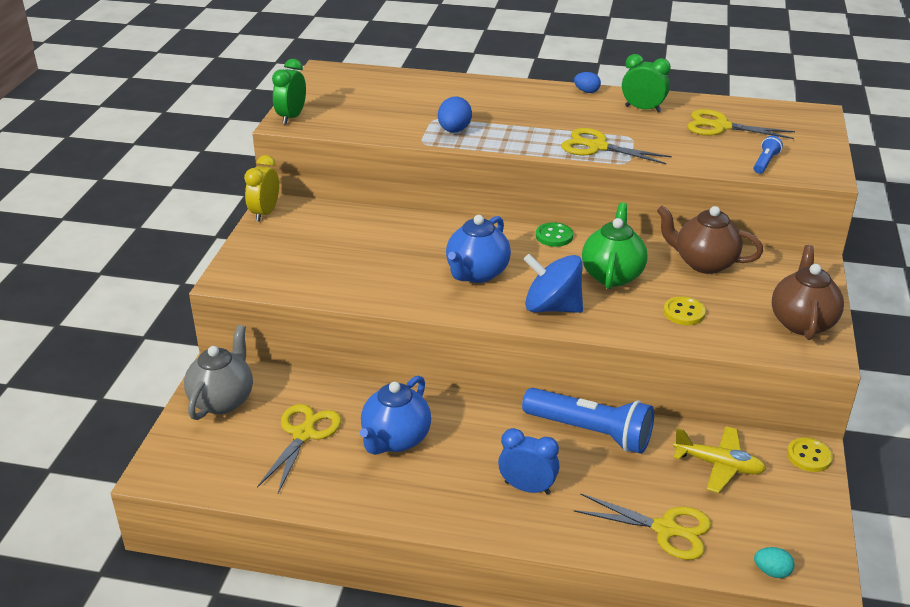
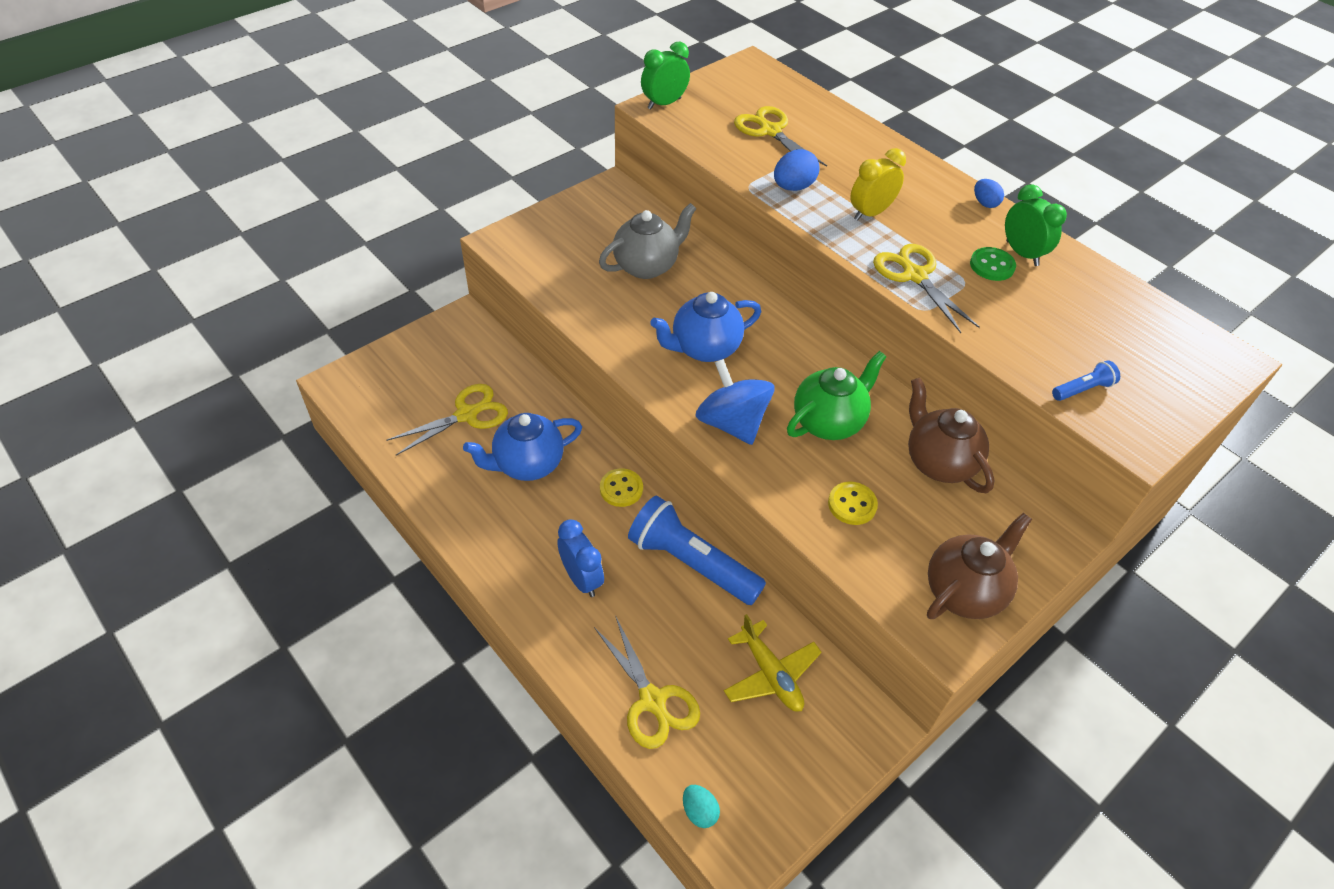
camera: 35 degrees right, 15 degrees up
(222, 400) = (441, 347): grey teapot -> grey teapot (647, 266)
(265, 213) = (595, 190): yellow clock -> yellow clock (870, 213)
(554, 236) = (820, 348): green button -> green button (992, 266)
(590, 432) = (691, 563): blue flashlight -> blue flashlight turned 150 degrees clockwise
(721, 126) = (1086, 318): yellow scissors -> yellow scissors (770, 131)
(809, 456) = (870, 727): yellow button -> yellow button (621, 489)

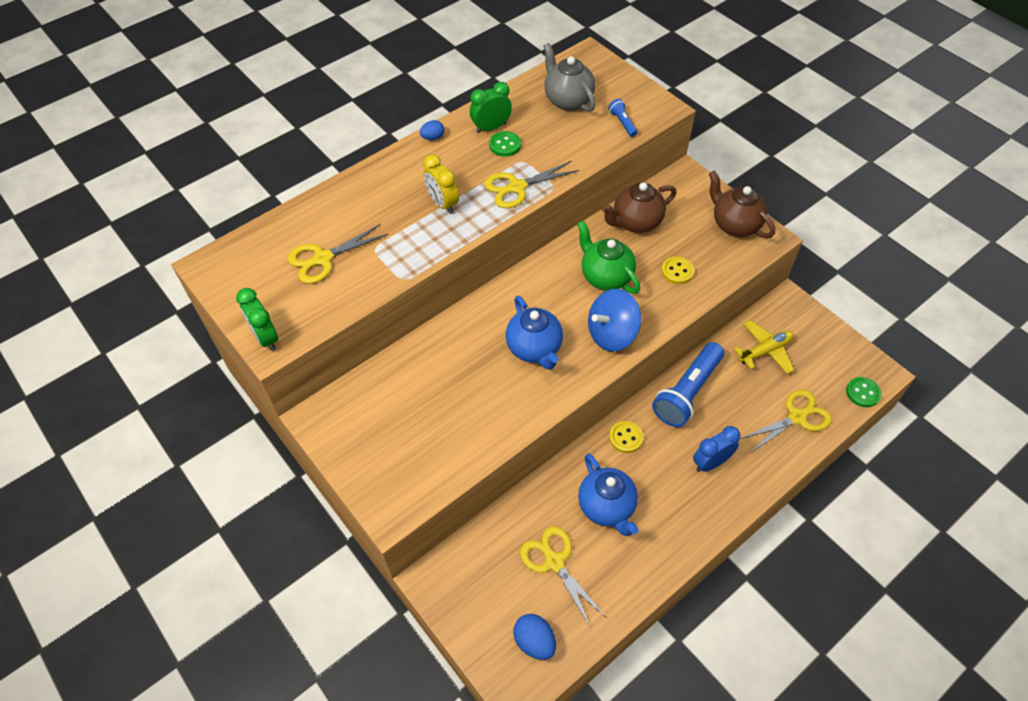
camera: 85 degrees left, 5 degrees up
(647, 266) = (433, 388): grey teapot -> grey teapot (568, 100)
(699, 811) = (862, 393): turquoise egg -> green button
(793, 187) = (406, 249): blue egg -> blue egg (534, 641)

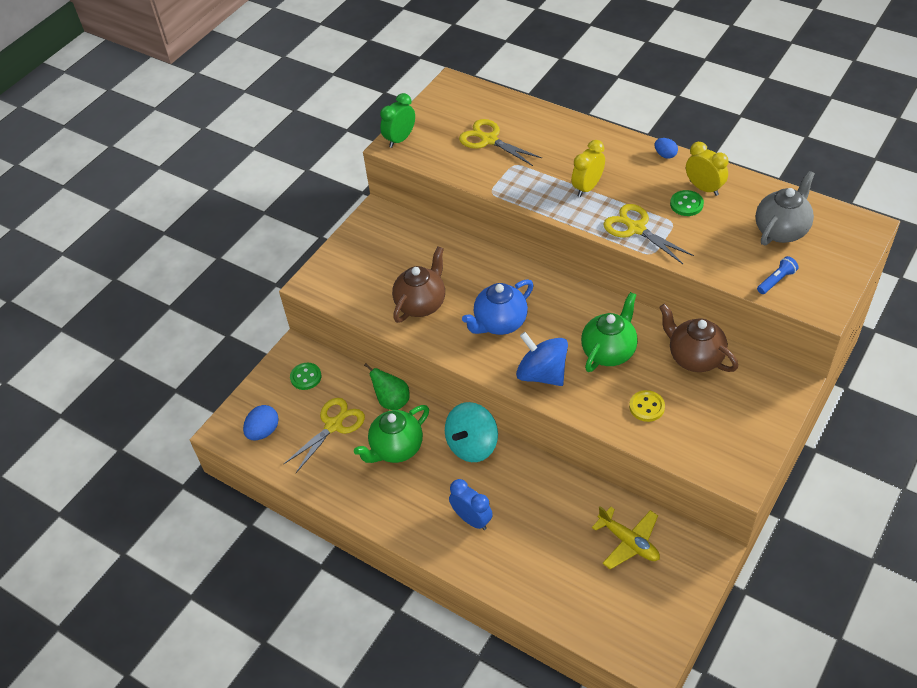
camera: 75 degrees right, 5 degrees down
(491, 128) = (704, 188): green clock -> yellow clock
(544, 495) = (392, 401): none -> green pear
(607, 507) = (396, 448): blue teapot -> green teapot
(626, 437) = (472, 445): yellow button -> turquoise spinning top
(687, 392) = (544, 483): blue flashlight -> none
(735, 225) = (741, 443): brown teapot -> brown teapot (421, 304)
(797, 417) = (556, 586): yellow scissors -> none
(862, 393) = (616, 647): green button -> green button (306, 377)

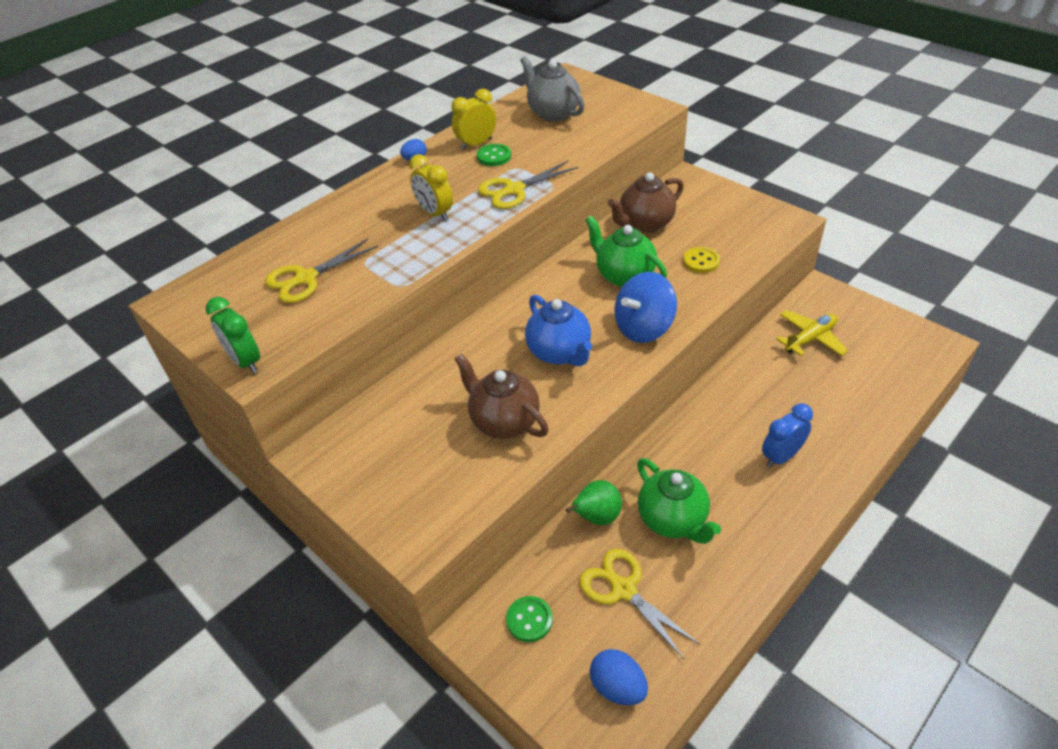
camera: 80 degrees left, 5 degrees down
(472, 445) = (678, 444): turquoise spinning top -> none
(776, 280) = (615, 124): blue flashlight -> none

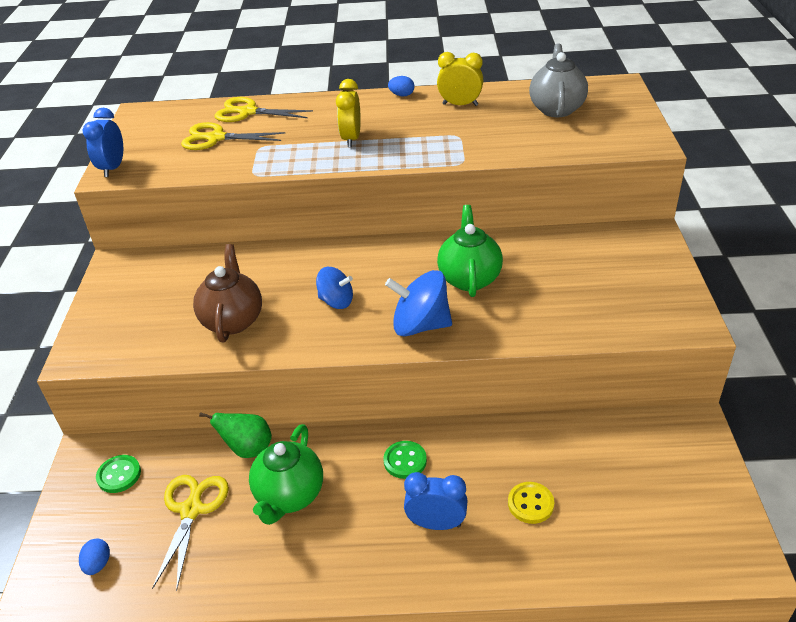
camera: 45 degrees right, 5 degrees down
(245, 361) = (113, 168): green clock -> blue clock
(494, 156) = (456, 120): green button -> green button (405, 461)
(514, 190) = (428, 151): yellow scissors -> yellow scissors (248, 112)
(559, 353) = (336, 301): blue teapot -> blue spinning top
(618, 687) = (98, 564): blue egg -> blue egg, size x0.64
(645, 224) = (552, 250): brown teapot -> none
(701, 261) = (549, 307): yellow button -> yellow button (530, 504)
(810, 339) = (614, 456): yellow plane -> none

